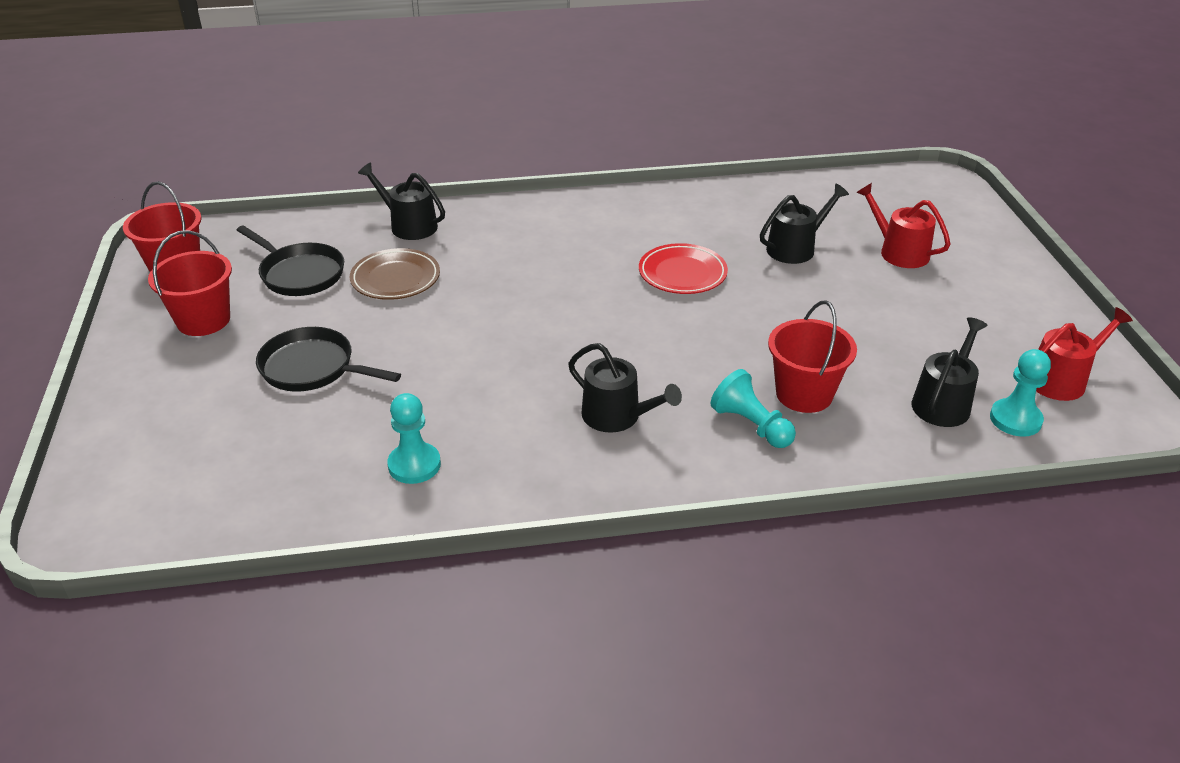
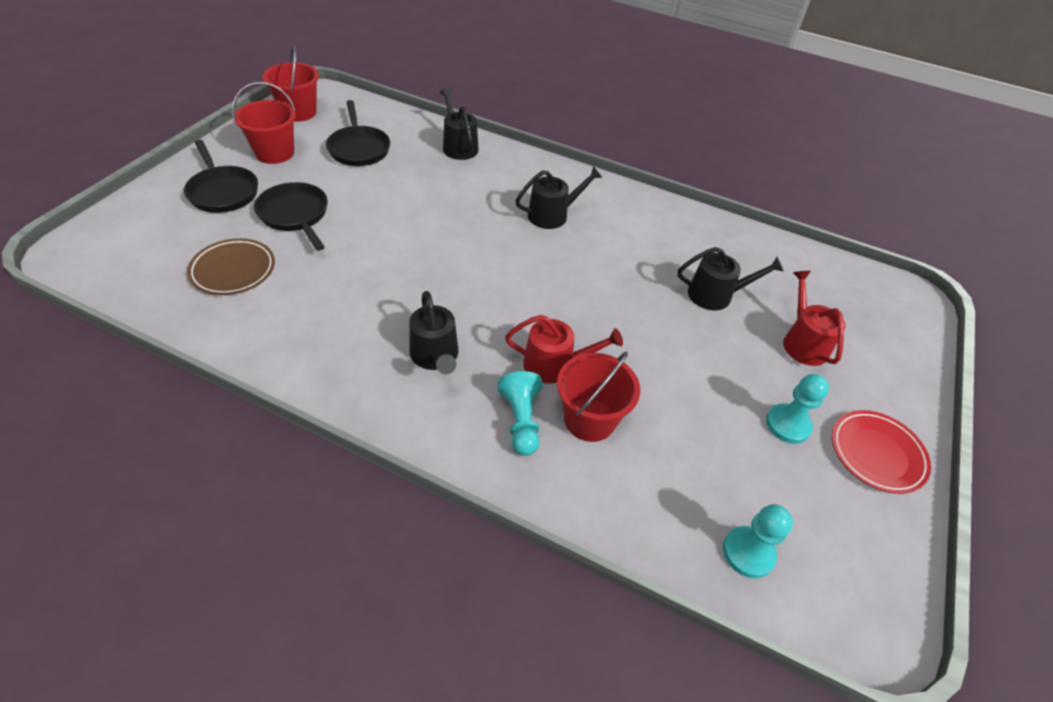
camera: 30 degrees right, 10 degrees up
(193, 385) = (222, 191): none -> black pan
(395, 279) = (409, 179): brown plate -> brown plate (233, 270)
(414, 465) = (275, 315): turquoise pawn -> turquoise pawn (787, 425)
(682, 274) = (603, 271): red plate -> red plate (876, 454)
(943, 403) = (698, 497): black watering can -> black watering can (552, 215)
(1062, 380) = (835, 543): red watering can -> red watering can (555, 365)

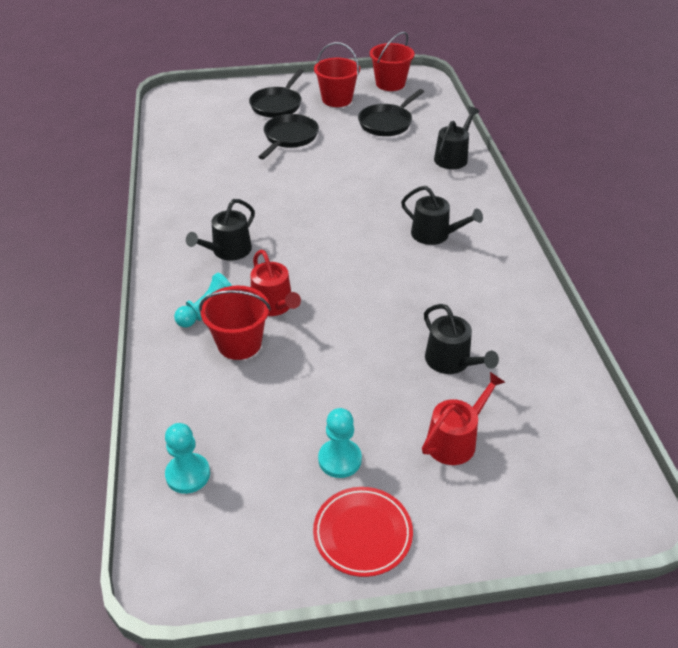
camera: 60 degrees right, 5 degrees down
(233, 270) = (217, 145): brown plate -> none

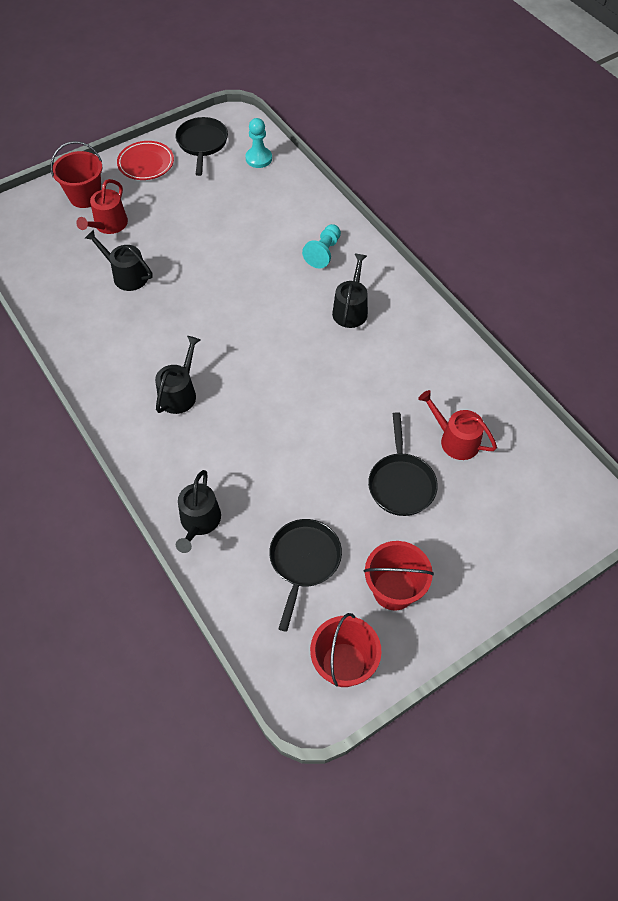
camera: 155 degrees right, 15 degrees up
(239, 343) = (284, 238): red bucket -> red bucket (85, 196)
(274, 305) = (279, 274): red watering can -> red watering can (455, 440)
(277, 105) = (459, 544): black pan -> black pan (202, 144)
(339, 459) = (176, 192): turquoise pawn -> none
(435, 235) = (179, 393): black watering can -> black watering can turned 105 degrees clockwise

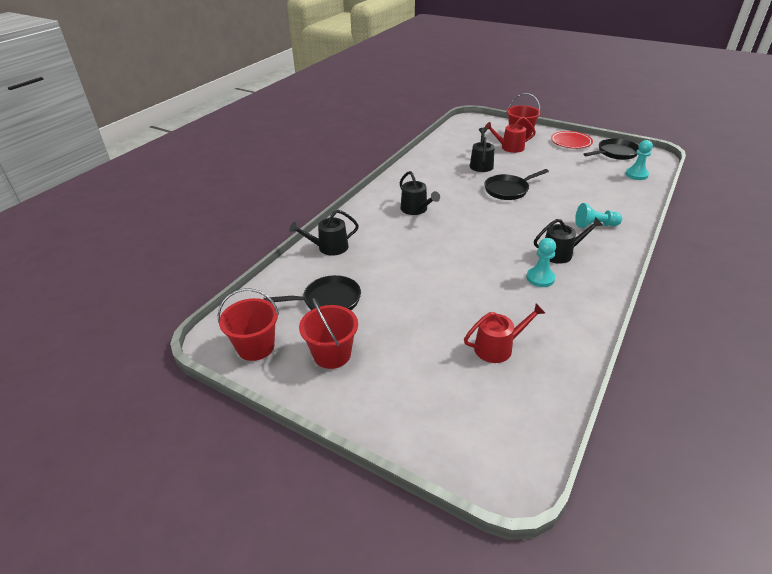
camera: 65 degrees right, 20 degrees down
(179, 393) = (416, 209): black watering can -> black watering can turned 60 degrees clockwise
(379, 350) = (540, 278): none -> turquoise pawn
(401, 483) = (429, 328): black pan -> black pan (508, 190)
(455, 440) = (498, 347): red watering can -> red watering can turned 60 degrees clockwise

